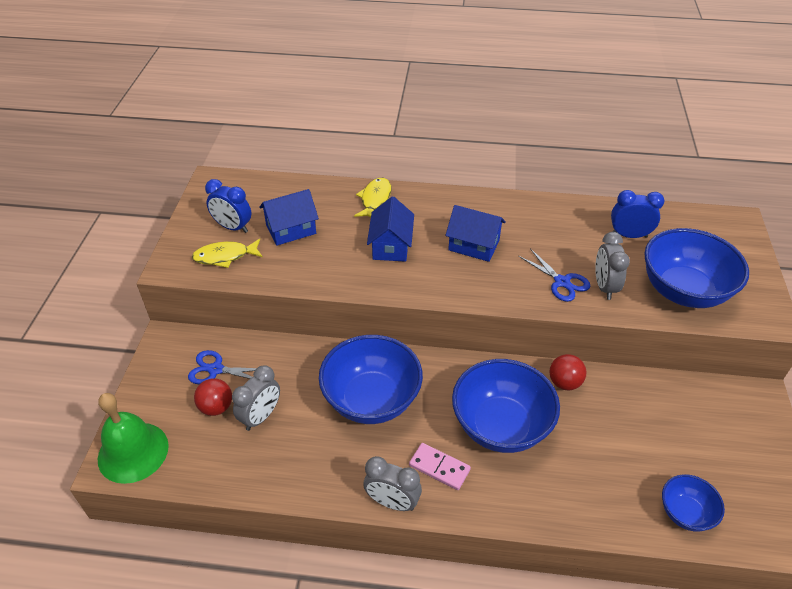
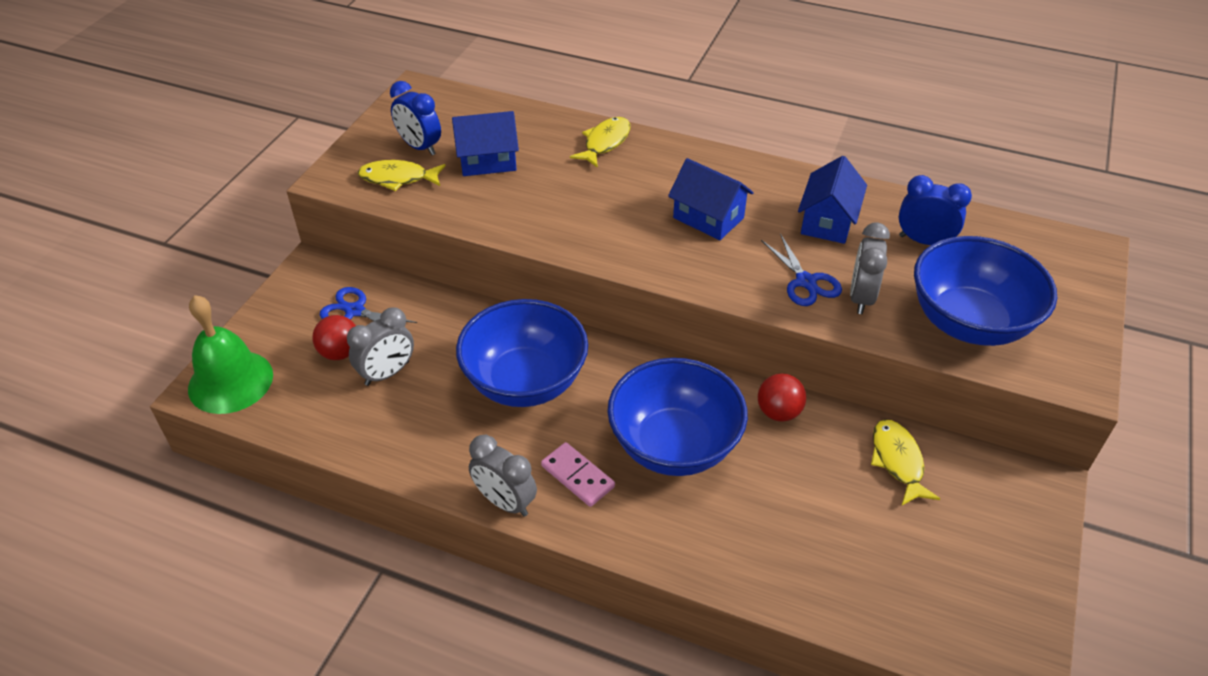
camera: 15 degrees right, 0 degrees up
(391, 246) = (602, 200): blue house -> blue house (828, 221)
(659, 401) = (897, 461): none -> yellow fish
(685, 513) = (875, 601): blue bowl -> none

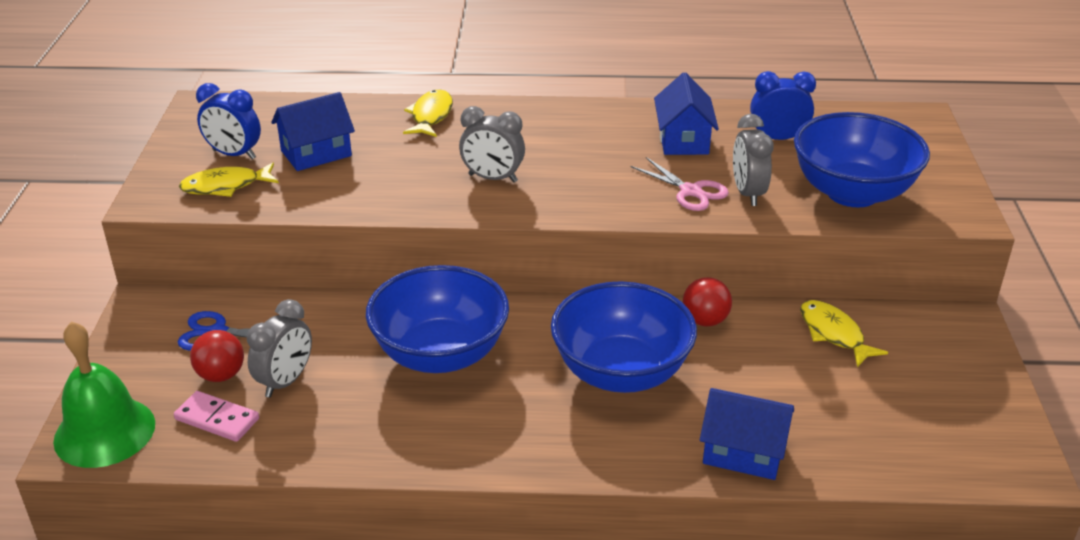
camera: 20 degrees left, 10 degrees down
(505, 502) = (477, 464): grey clock -> grey clock (492, 178)
(577, 476) = (539, 423): pink domino -> pink domino (217, 419)
(708, 218) = (569, 158): blue house -> blue house (743, 452)
(806, 281) = (690, 191): blue scissors -> pink scissors

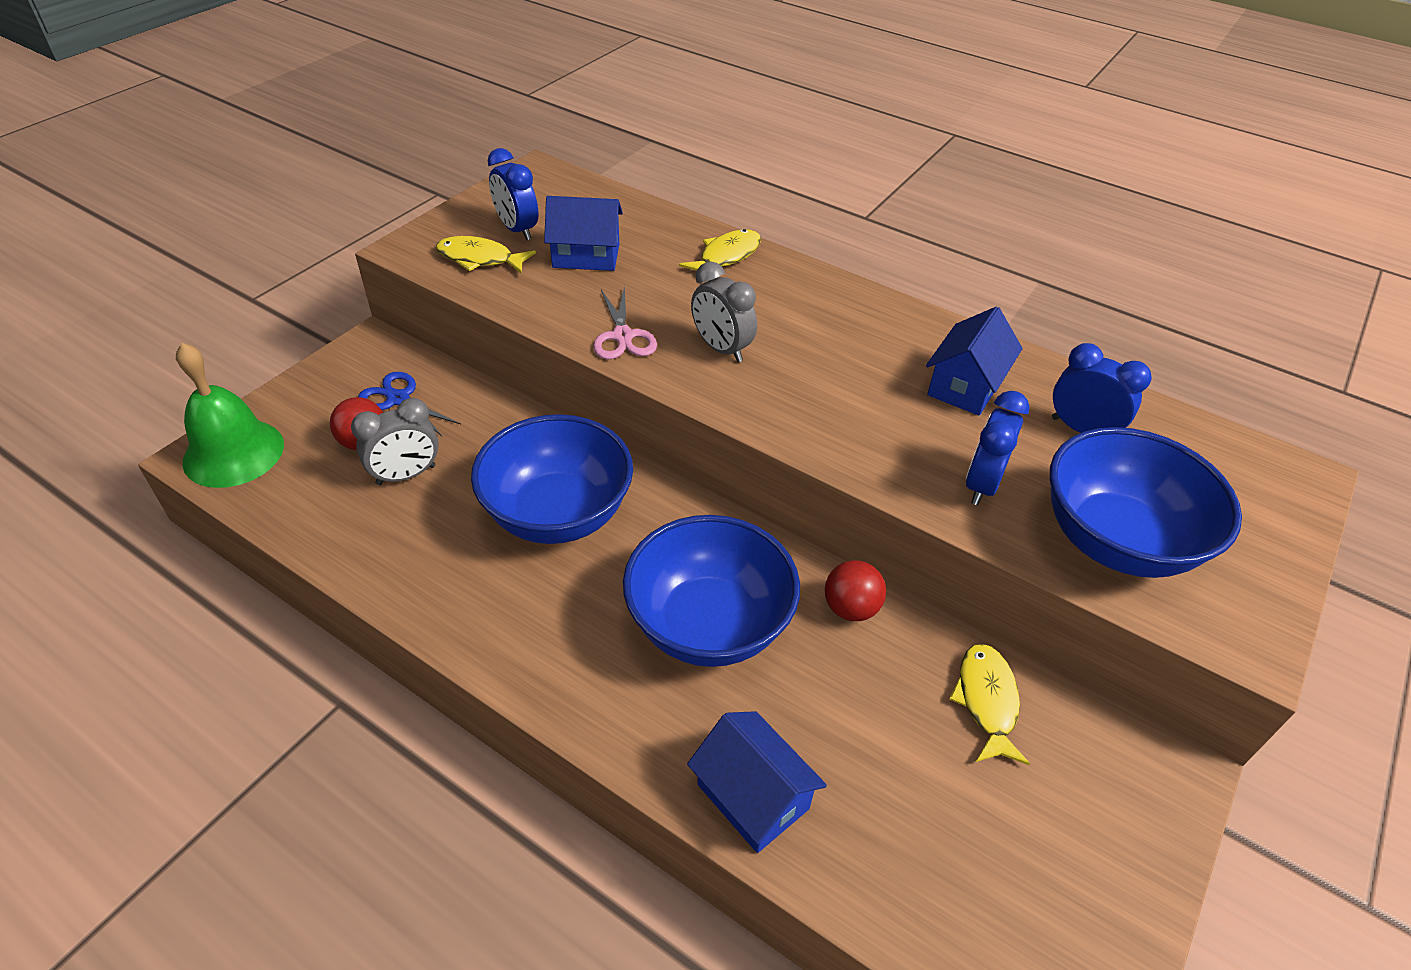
camera: 30 degrees right, 10 degrees up
(217, 419) = (321, 485): pink domino -> none
(690, 191) = (917, 453): pink scissors -> pink scissors (623, 336)
(748, 193) = (982, 484): grey clock -> blue clock

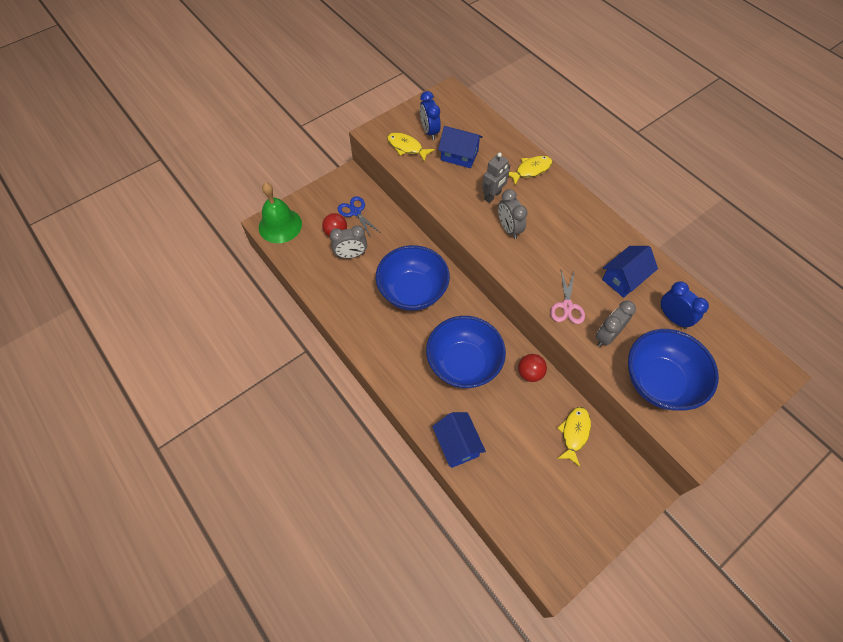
camera: 20 degrees right, 15 degrees up
(623, 336) = (463, 211): pink scissors -> pink scissors (567, 306)
(671, 304) = (493, 196): none -> grey robot
(982, 484) = (607, 336): blue clock -> grey clock

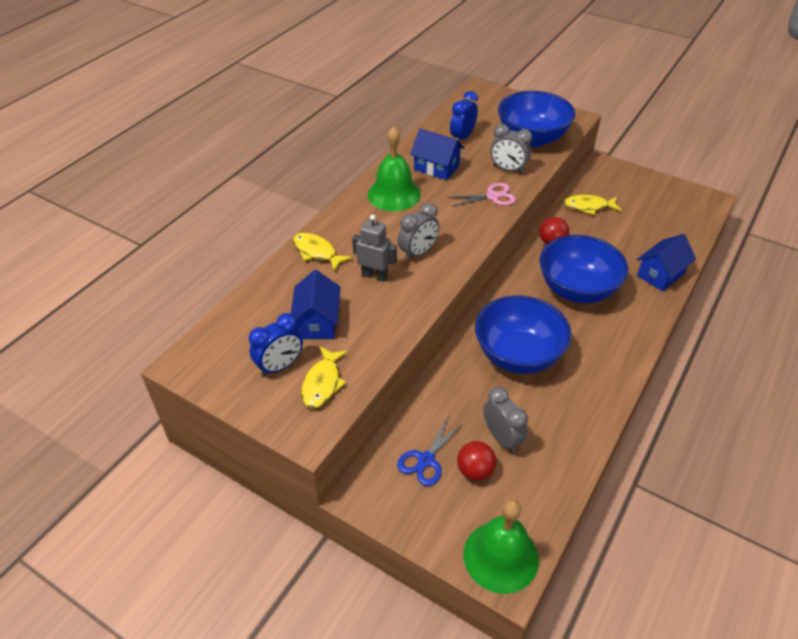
camera: 110 degrees left, 15 degrees down
(590, 235) = (394, 194): none -> green bell

